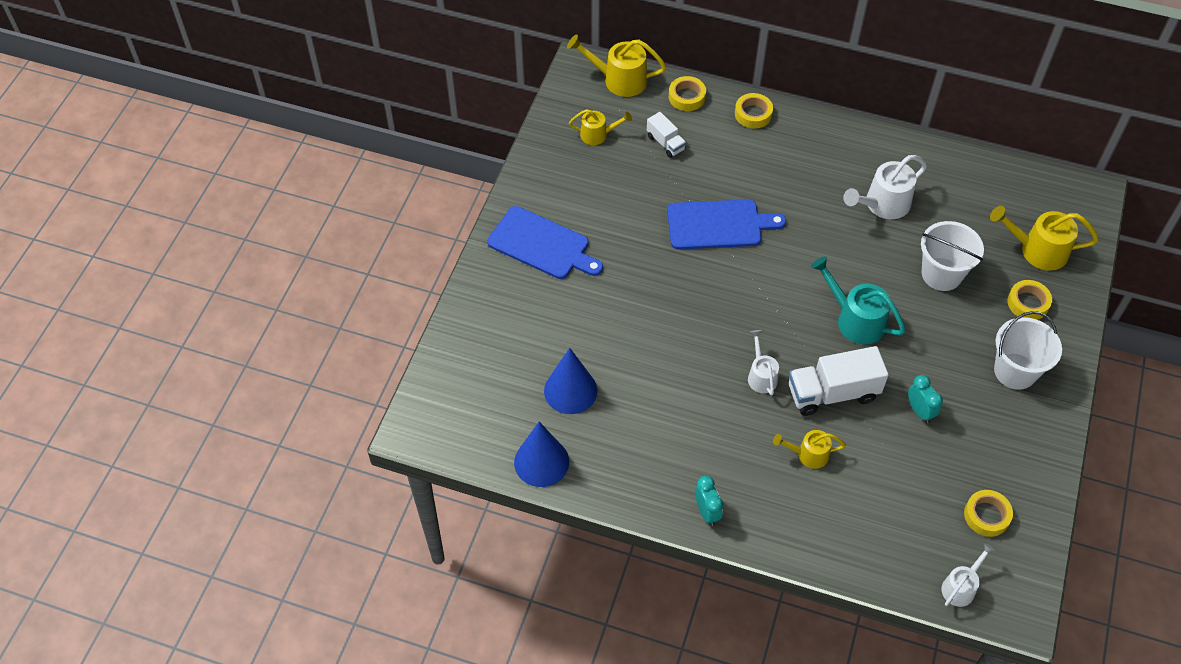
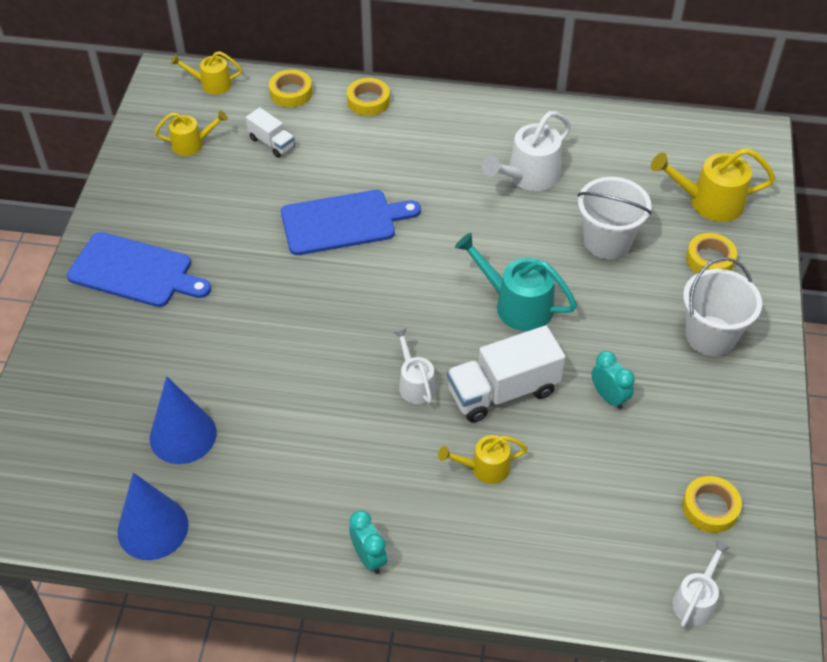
camera: 10 degrees left, 5 degrees down
(619, 80) = (211, 84): yellow watering can -> yellow watering can, size x0.61

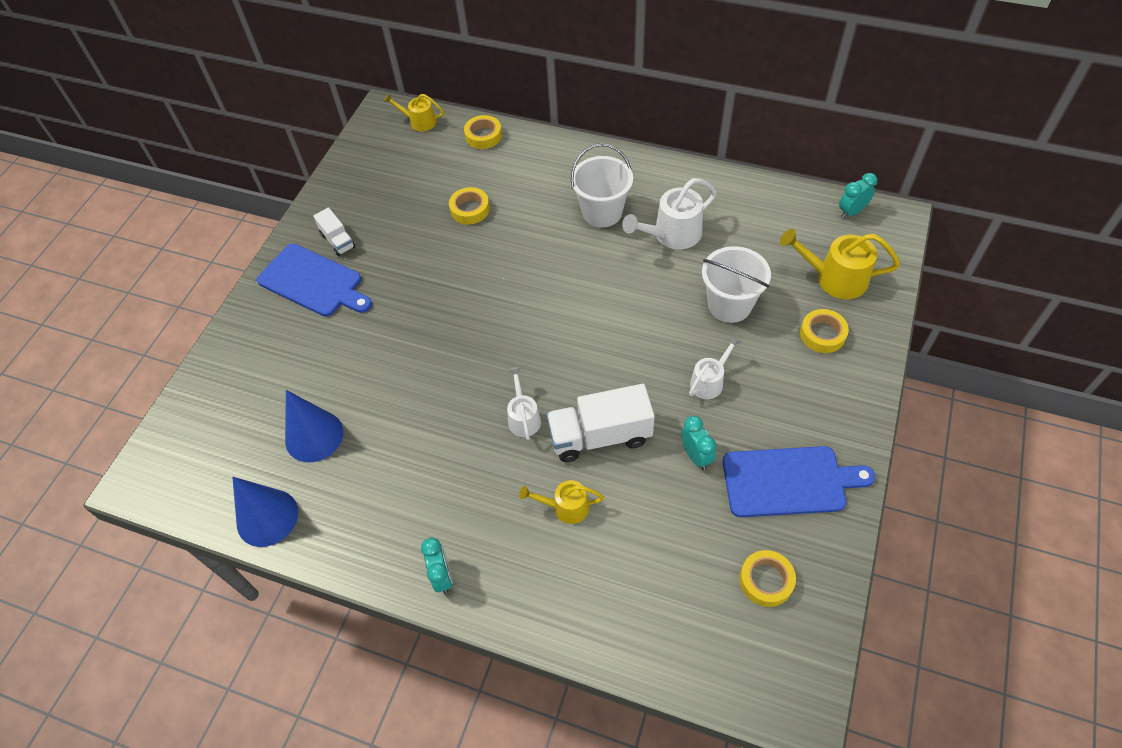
camera: 15 degrees right, 5 degrees up
(192, 144) = (389, 173): yellow watering can -> none
(271, 143) = (456, 179): white truck -> white truck (337, 241)
(343, 222) = (498, 258): blue cutting board -> blue cutting board (789, 481)
(368, 101) = (547, 150): yellow tape -> yellow tape (470, 209)
(516, 304) = (632, 355): turquoise watering can -> none
(695, 600) = (731, 671): white watering can -> white watering can (709, 381)
(710, 336) = (805, 409): white bucket -> white bucket (602, 212)
(711, 133) = (851, 212): none -> turquoise clock

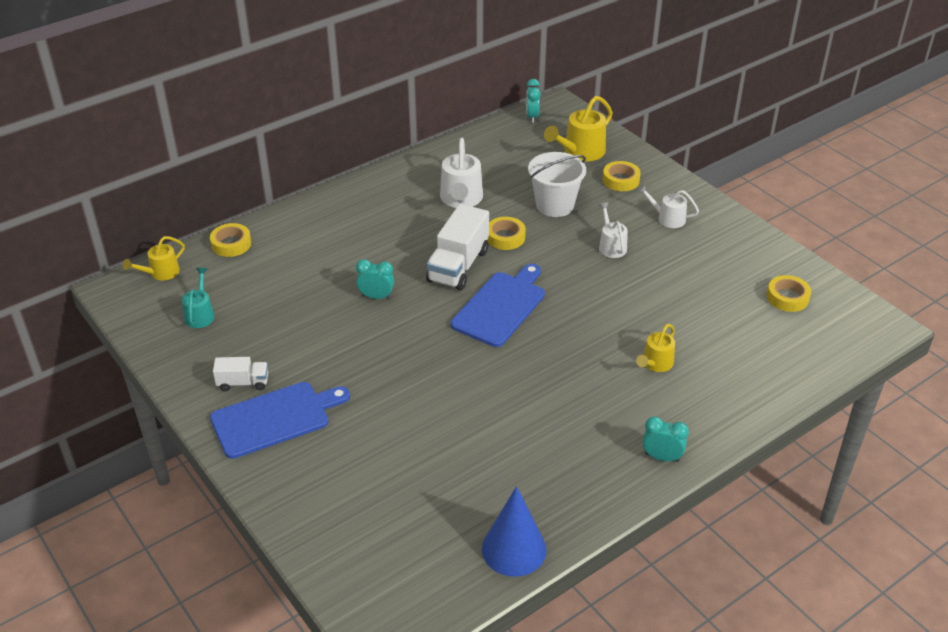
camera: 60 degrees left, 15 degrees down
(314, 436) = (454, 484): blue cone -> none
(392, 171) = (200, 314): none -> turquoise watering can
(470, 209) = (307, 288): yellow tape -> yellow tape (505, 237)
(523, 417) = (555, 350): white watering can -> white watering can (667, 218)
(600, 436) = (609, 318): white truck -> white truck (458, 266)
(602, 212) = (398, 221): white bucket -> none
(695, 456) = (667, 281): turquoise clock -> turquoise clock (376, 297)
(789, 481) = (722, 251): blue cutting board -> blue cutting board (501, 306)

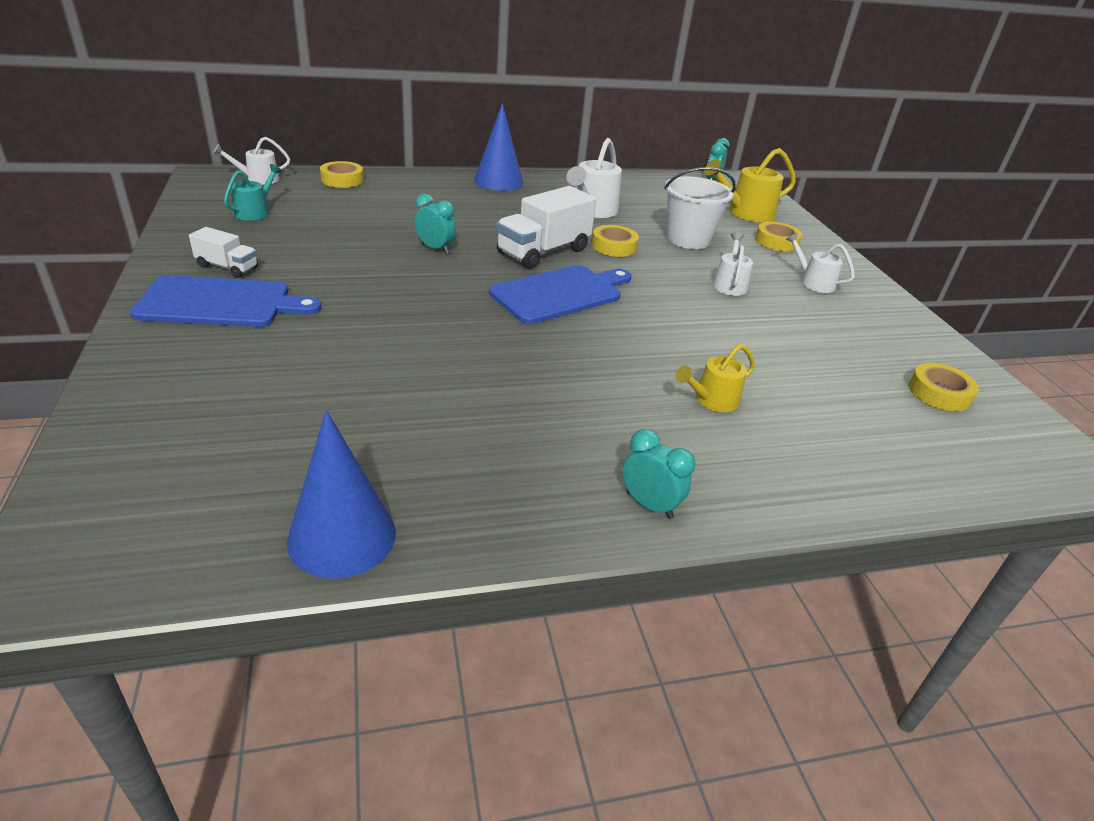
camera: 20 degrees right, 5 degrees down
(161, 273) = (258, 179): yellow watering can -> white watering can
(360, 191) = (498, 181): none -> blue cone

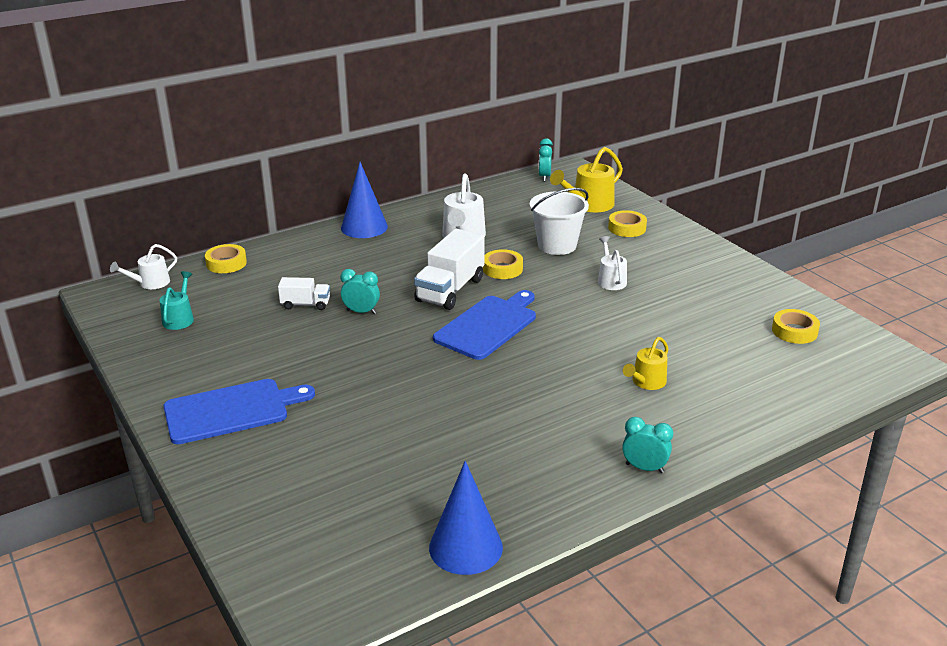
camera: 15 degrees left, 5 degrees down
(227, 267) = (207, 378): white truck -> white truck (305, 304)
(813, 282) = (671, 260): white watering can -> none

